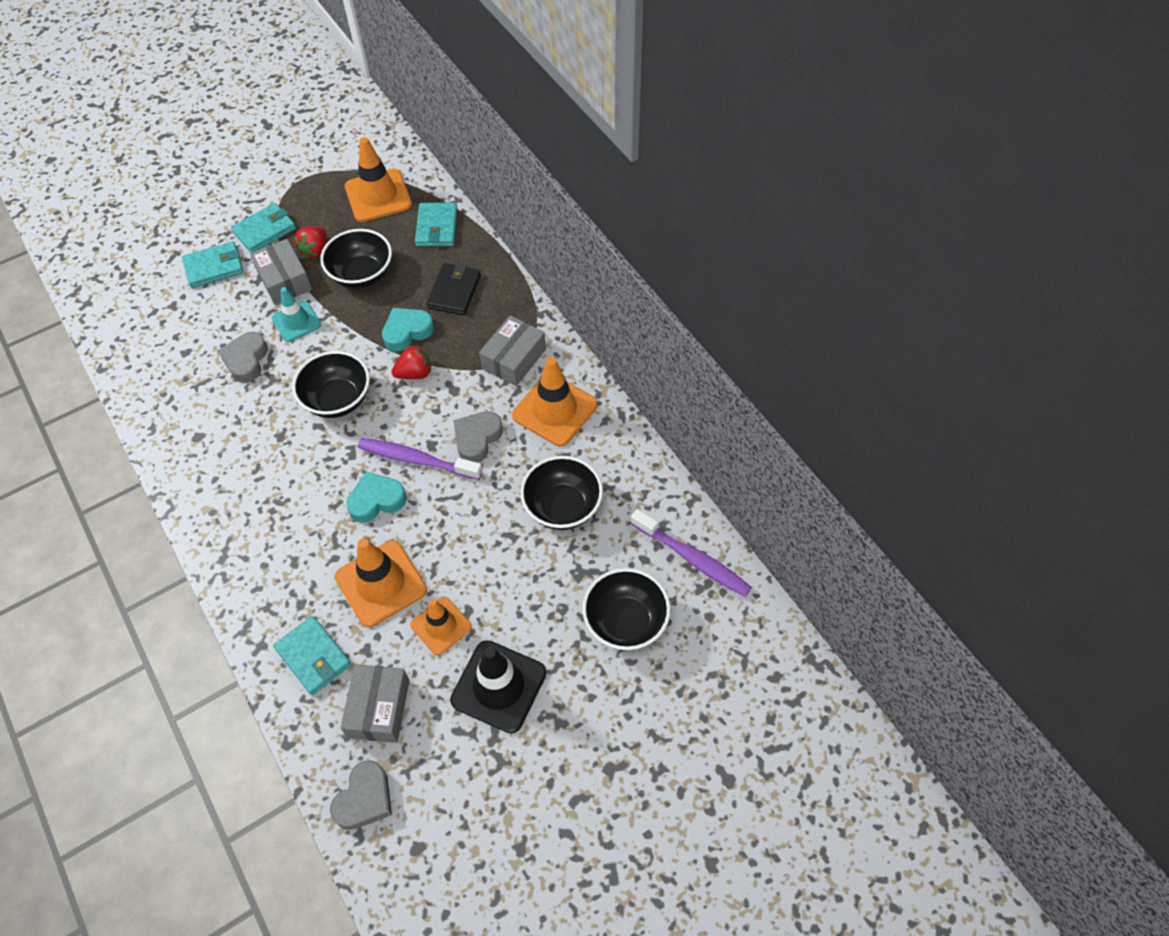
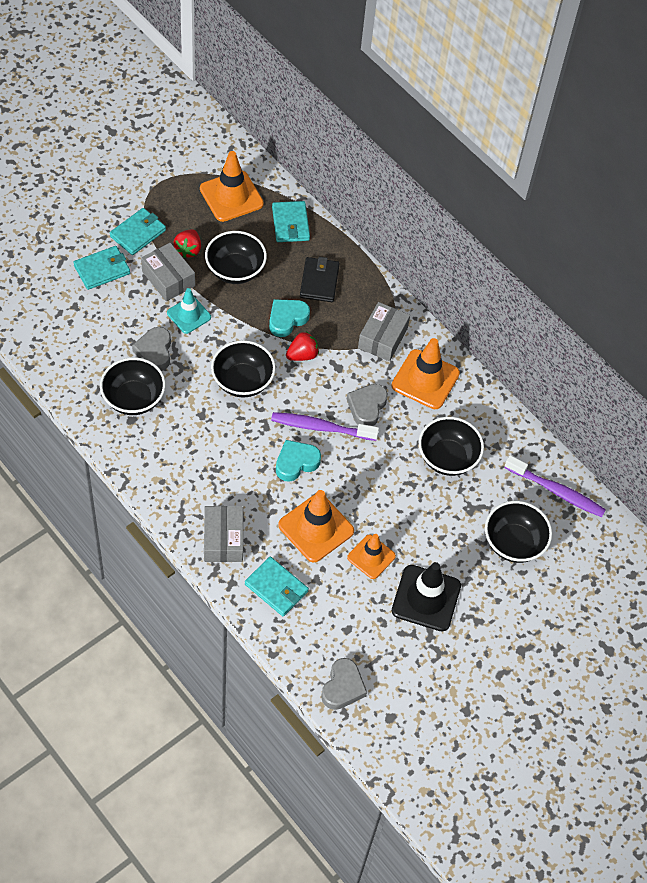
camera: 15 degrees left, 0 degrees up
(207, 412) = (133, 399): none -> black bowl
(379, 708) = (337, 622): grey box -> grey box (223, 539)

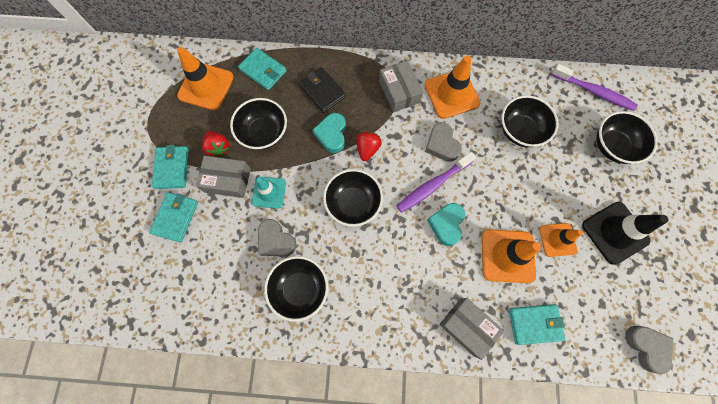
camera: 40 degrees left, 15 degrees up
(556, 491) = (594, 92): purple toothbrush -> purple toothbrush turned 45 degrees clockwise

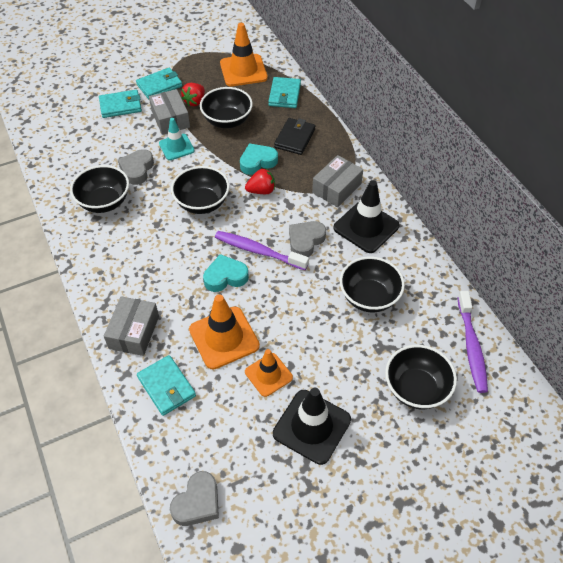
camera: 60 degrees right, 20 degrees down
(451, 94) = (366, 227): orange traffic cone -> black traffic cone

